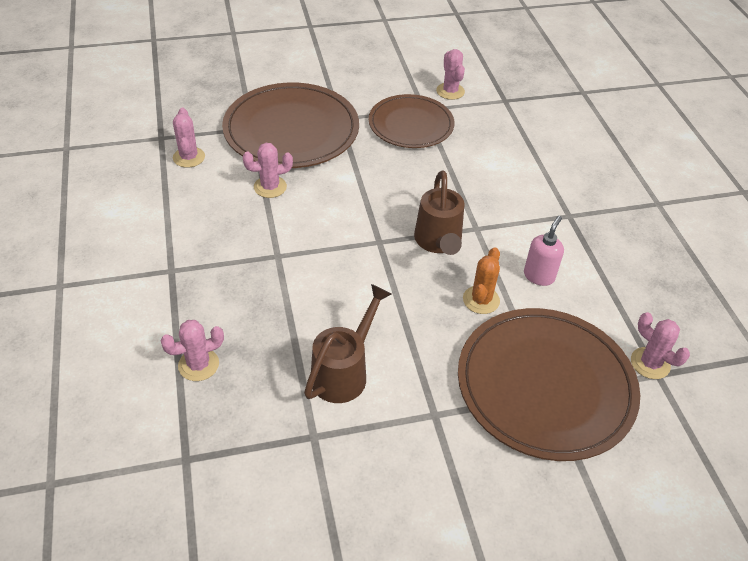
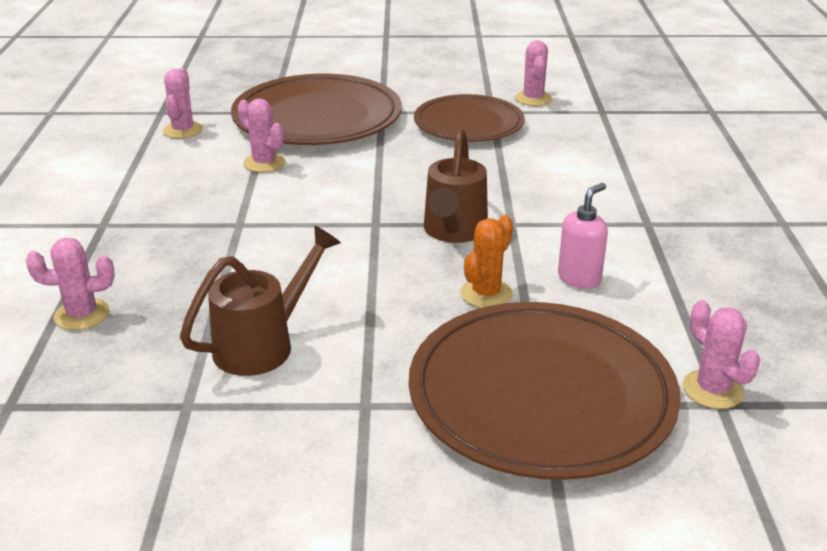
camera: 15 degrees right, 15 degrees down
(270, 187) = (264, 163): pink cactus -> pink cactus turned 45 degrees clockwise

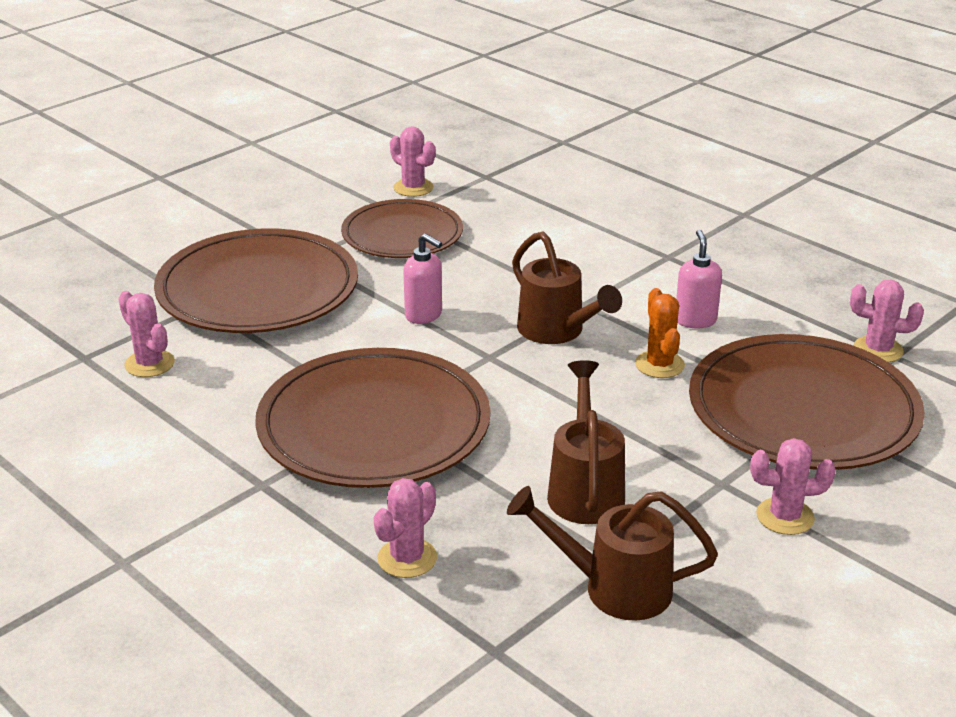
camera: 45 degrees left, 0 degrees up
(148, 422) = (614, 588): none -> brown watering can
(223, 226) = (374, 426): none -> brown plate
(264, 163) = (295, 354): pink cactus -> pink cactus (785, 517)
(384, 177) = (424, 315): none -> pink soap dispenser

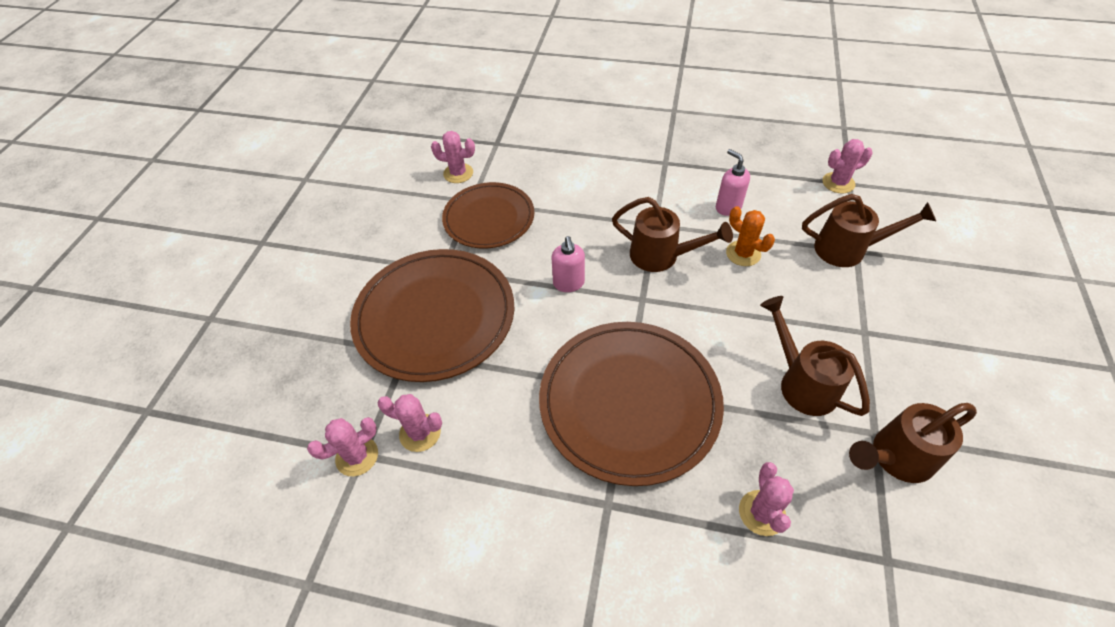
camera: 30 degrees left, 20 degrees up
(424, 315) = (568, 283): pink soap dispenser -> pink soap dispenser turned 75 degrees clockwise
(785, 517) = (919, 340): pink cactus -> pink cactus (357, 456)
(803, 410) = (847, 249): brown plate -> brown watering can

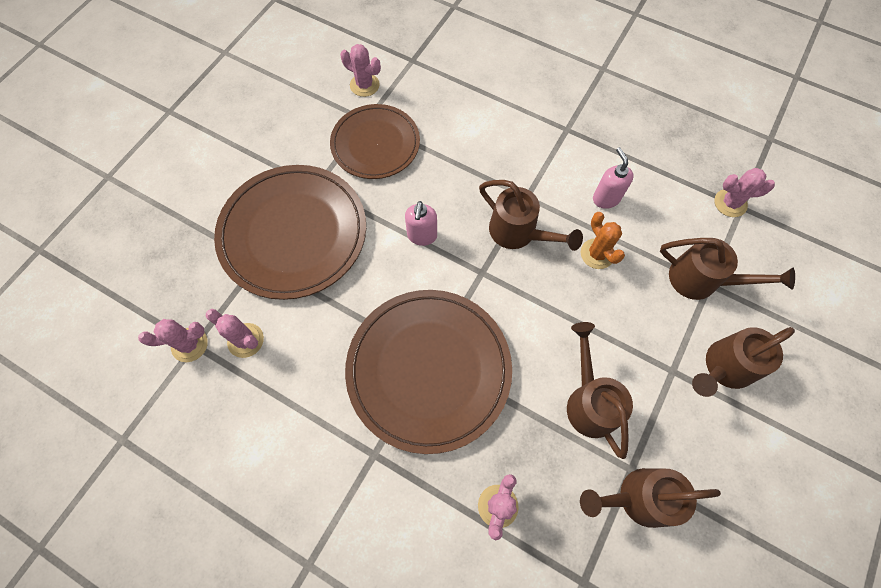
camera: 15 degrees right, 15 degrees up
(908, 315) = (724, 367): none -> brown watering can

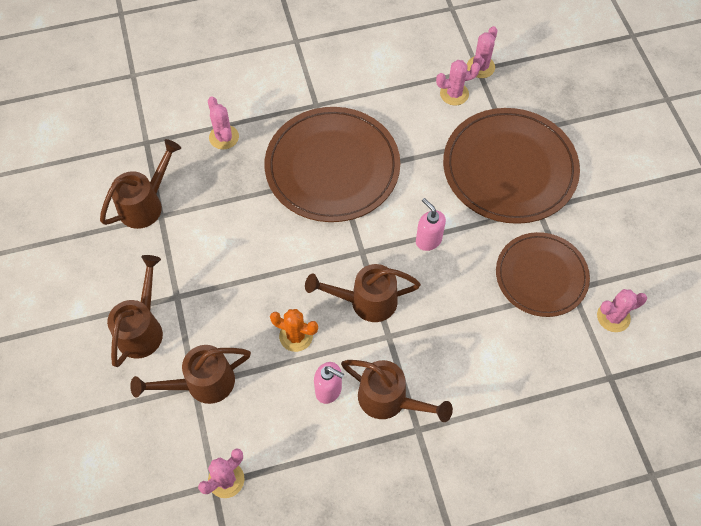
camera: 135 degrees right, 5 degrees down
(589, 401) = (217, 232): brown watering can -> brown watering can (389, 400)

